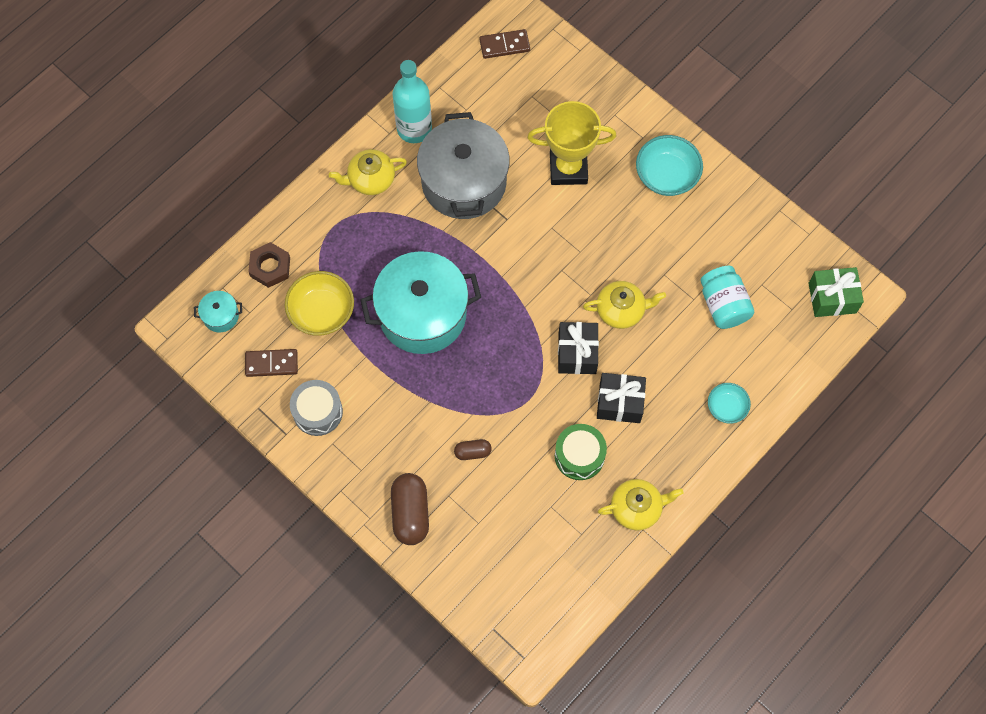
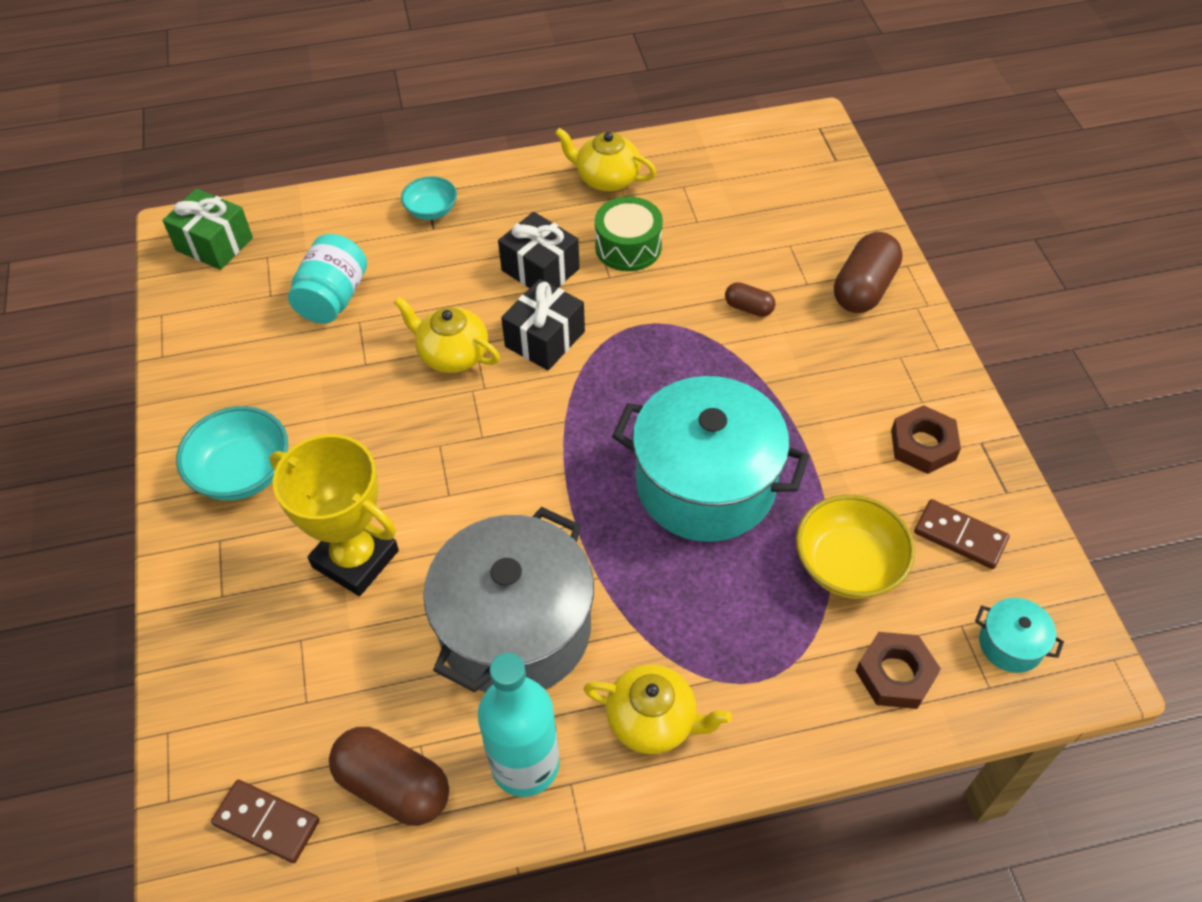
camera: 145 degrees left, 15 degrees down
(317, 412) = (923, 445): grey drum -> brown nut
(464, 88) = (393, 786): none -> brown capsule

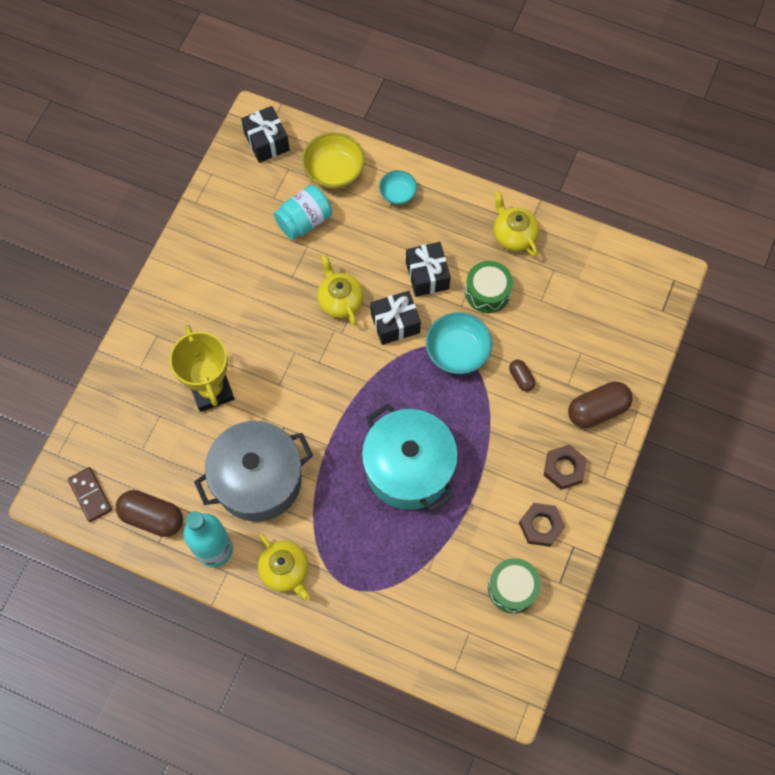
camera: 35 degrees right, 15 degrees up
(214, 244) = (266, 142): green gift -> black gift
(242, 472) = (191, 303): turquoise bowl -> turquoise bowl (457, 351)
(393, 786) = (152, 517): brown capsule -> brown capsule turned 45 degrees counterclockwise
(848, 565) = (442, 562): yellow bowl -> yellow bowl (334, 171)
(895, 674) = (415, 631): brown nut -> brown nut (564, 468)
(960, 536) = (512, 588): brown domino -> green drum
(1010, 644) = (484, 659): turquoise pot -> none

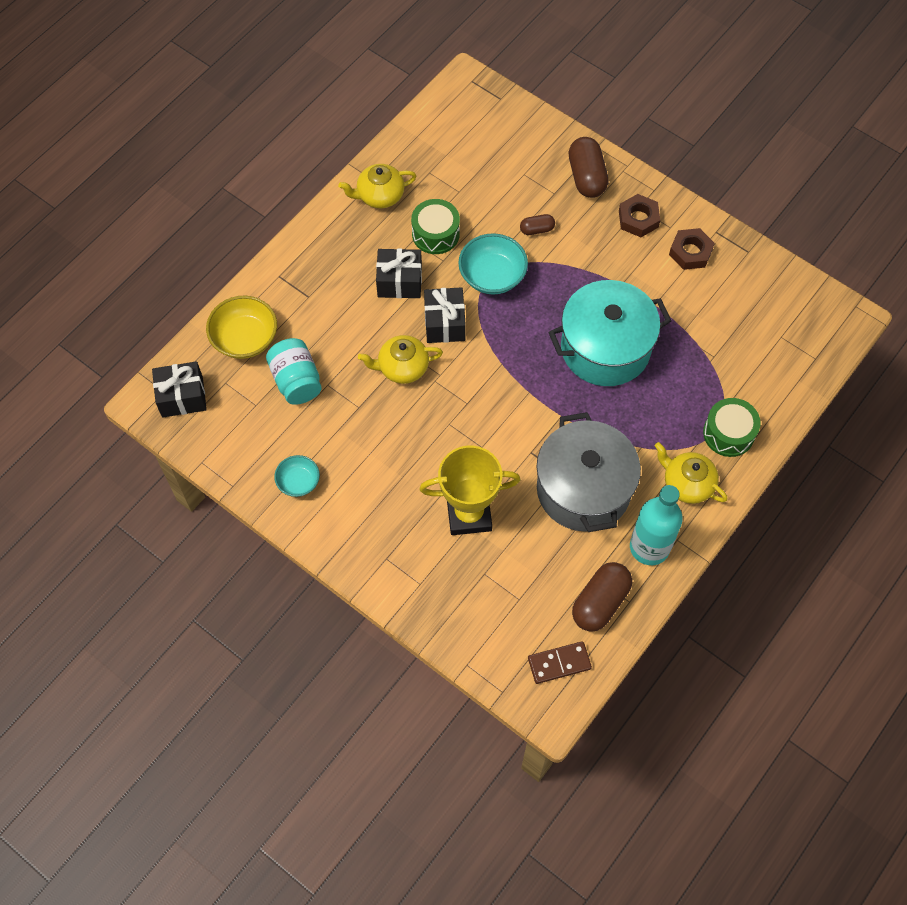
camera: 75 degrees left, 5 degrees down
(285, 570) = (687, 484): yellow teapot -> yellow teapot turned 120 degrees counterclockwise
(397, 193) = (295, 285): turquoise bowl -> turquoise bowl (298, 482)
(512, 588) = (746, 291): green drum -> green drum (728, 433)

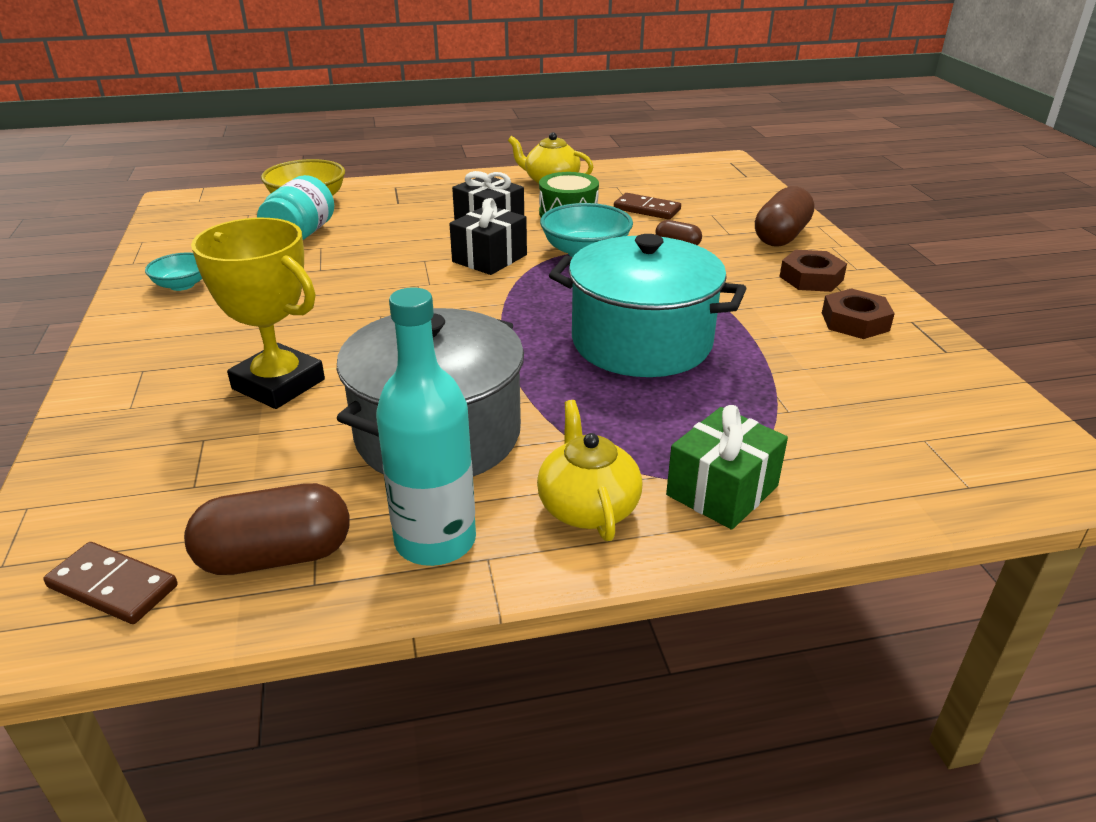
camera: 40 degrees right, 30 degrees down
(182, 397) = (204, 208): black gift -> none
(402, 367) = (402, 265): yellow teapot -> none
(479, 194) = (647, 209): none -> brown domino
(728, 433) = (722, 490): green drum -> green gift

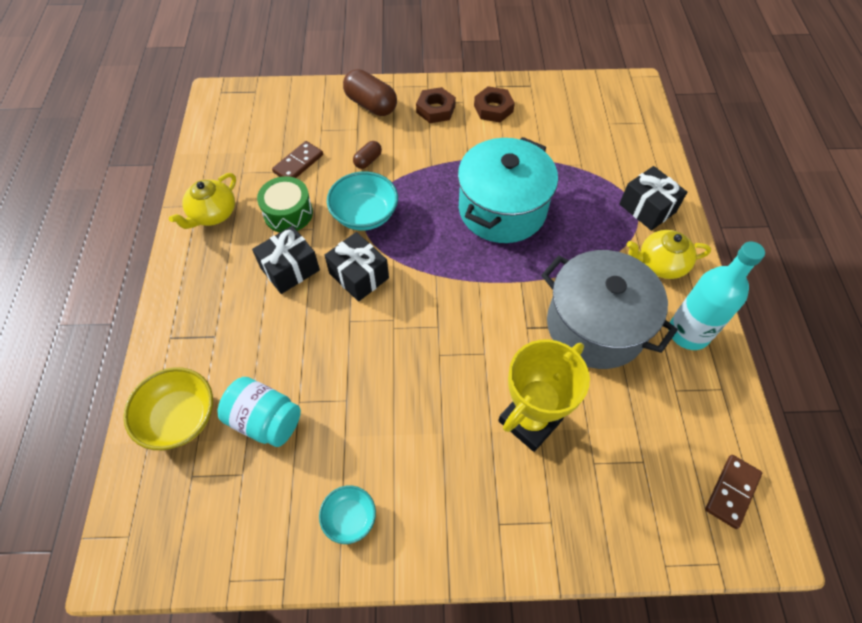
camera: 80 degrees left, 25 degrees up
(276, 556) = (704, 409): brown capsule -> none
(722, 490) = (647, 208): green gift -> black gift

